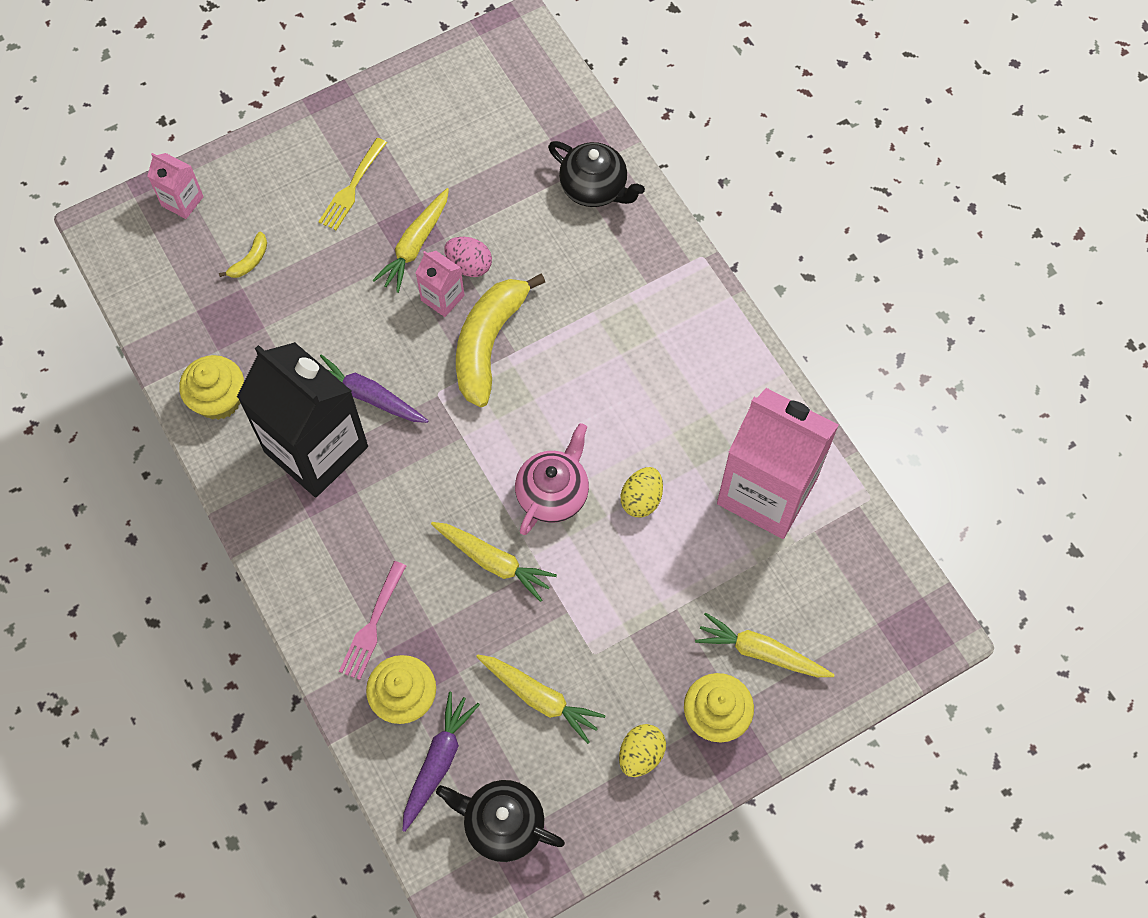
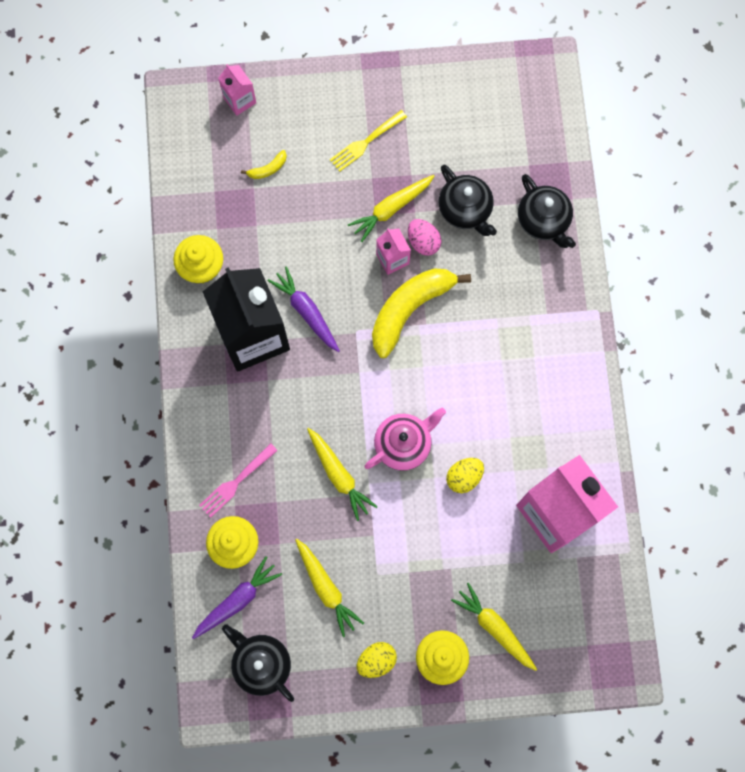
camera: 25 degrees right, 10 degrees up
(501, 212) = (465, 210): none -> black teapot

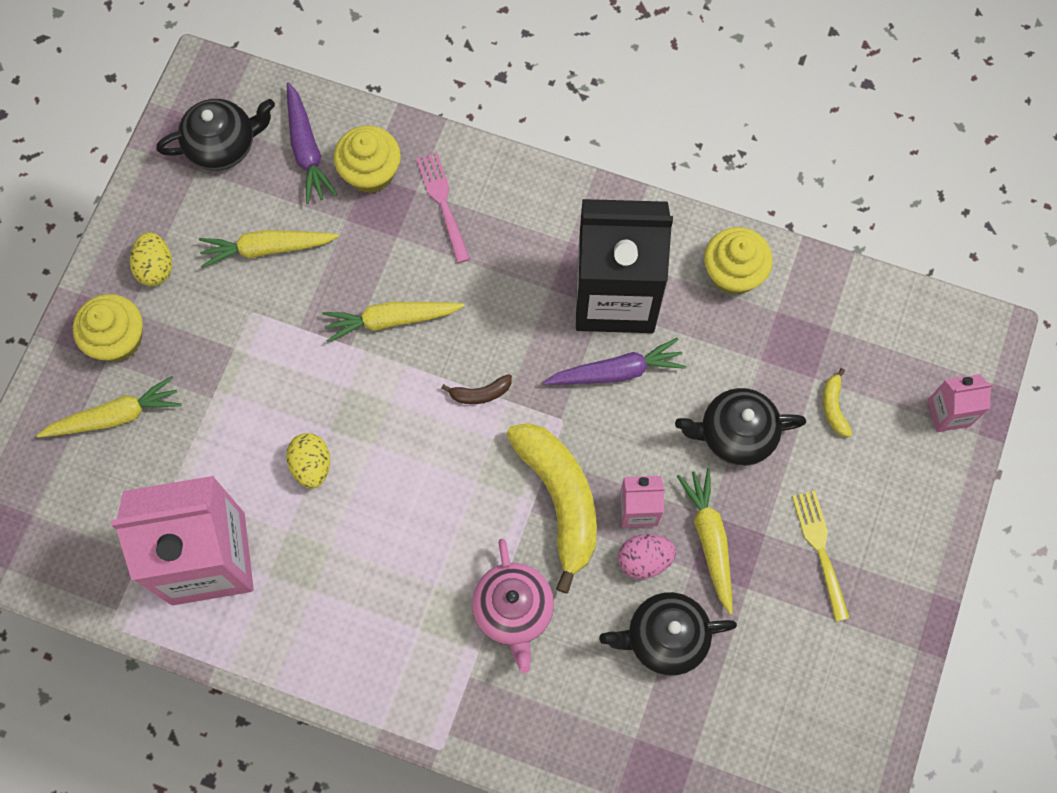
camera: 115 degrees right, 5 degrees down
(363, 391) = (480, 393): none -> brown banana
(403, 444) = (390, 412): pink teapot -> pink teapot (513, 611)
(543, 220) = (602, 739): black teapot -> black teapot (735, 434)

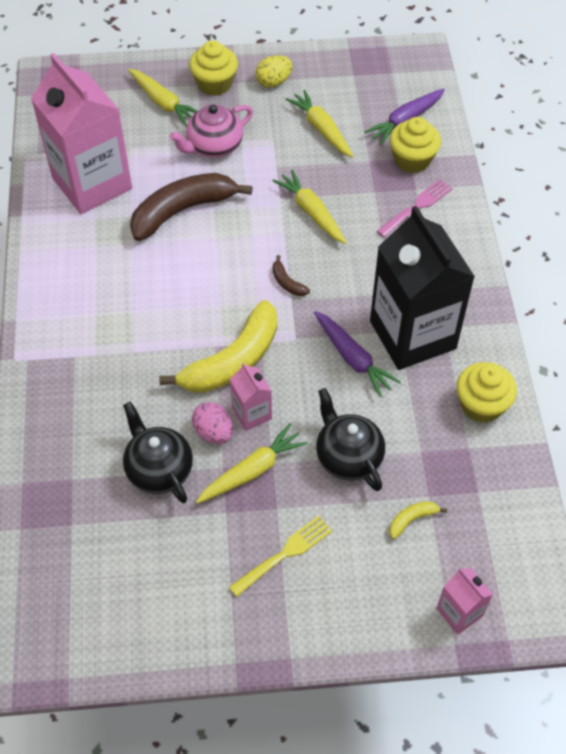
camera: 65 degrees right, 15 degrees down
(223, 145) = (379, 80): black teapot -> none
(311, 465) = (183, 211): yellow egg -> brown banana
(513, 611) = (135, 364): pink teapot -> pink teapot (214, 146)

